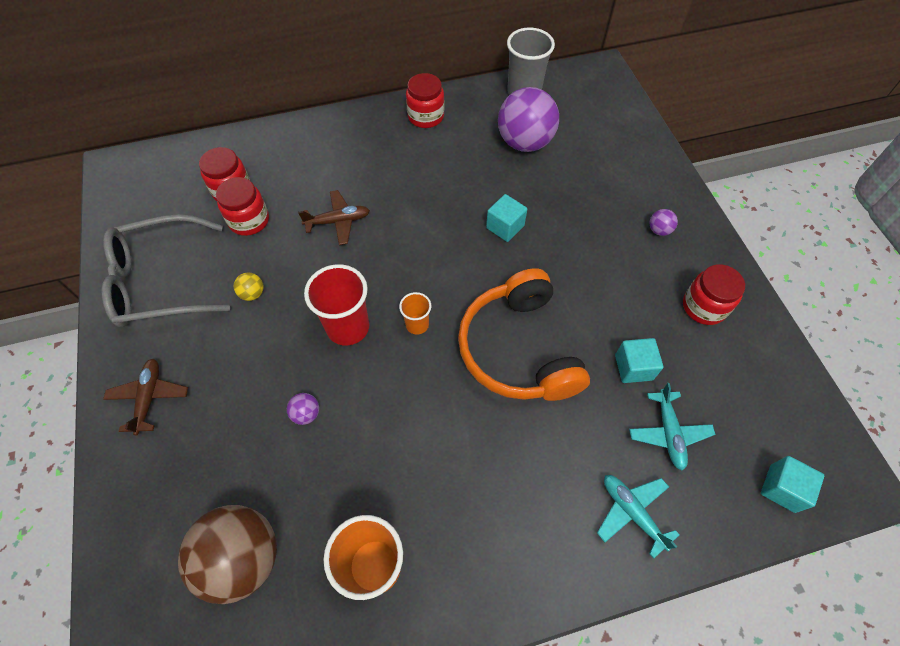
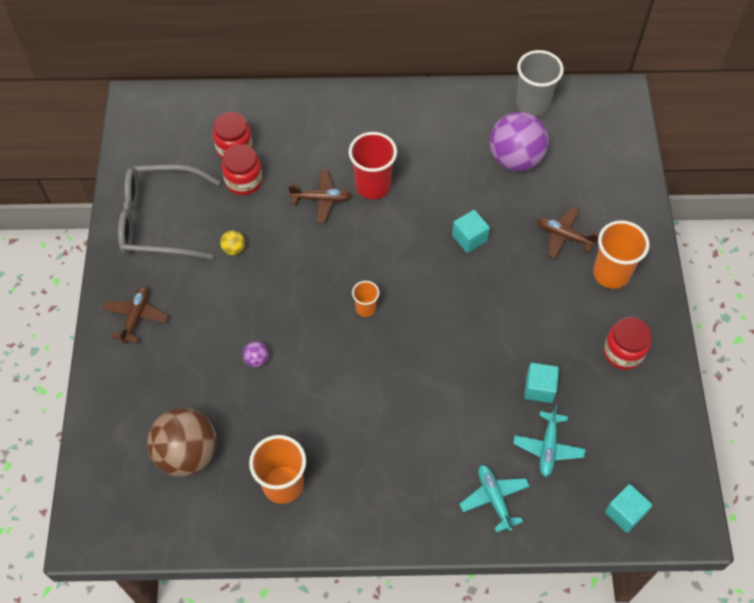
camera: 15 degrees right, 0 degrees up
(348, 327) = (307, 297): red cup -> red cup (373, 186)
(426, 116) = (429, 111): red jar -> none
(518, 349) = (445, 349): orange headphones -> none
(598, 204) = (564, 236): none -> brown plane
(659, 230) = (611, 273): purple ball -> orange cup

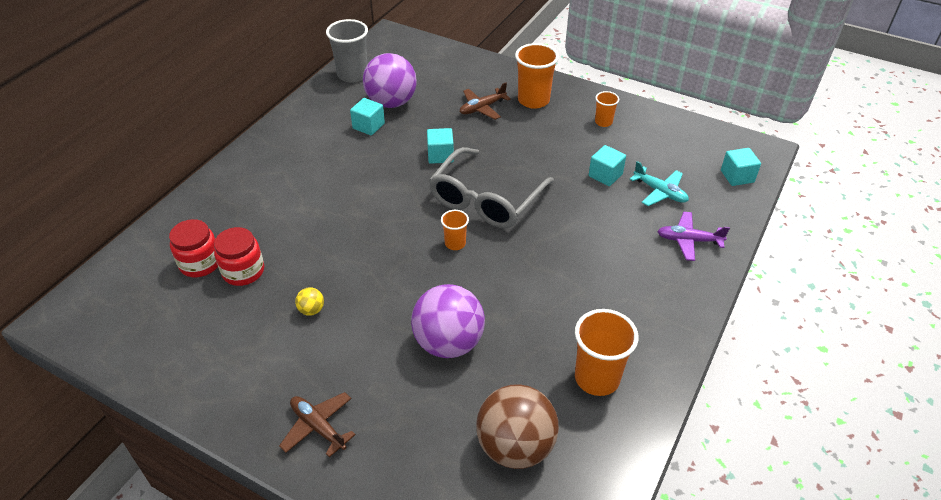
camera: 60 degrees left, 15 degrees down
(159, 220) = (221, 357): grey glasses -> grey glasses (486, 199)
(257, 359) = (448, 343): purple ball -> purple ball, size x2.47
(321, 199) = (318, 226): brown plane -> none
(373, 186) = (337, 188): red cup -> none
(469, 160) = (368, 126): none -> turquoise cube
(494, 498) = (688, 240): turquoise plane -> purple plane
(623, 352) = (603, 122): red jar -> orange cup

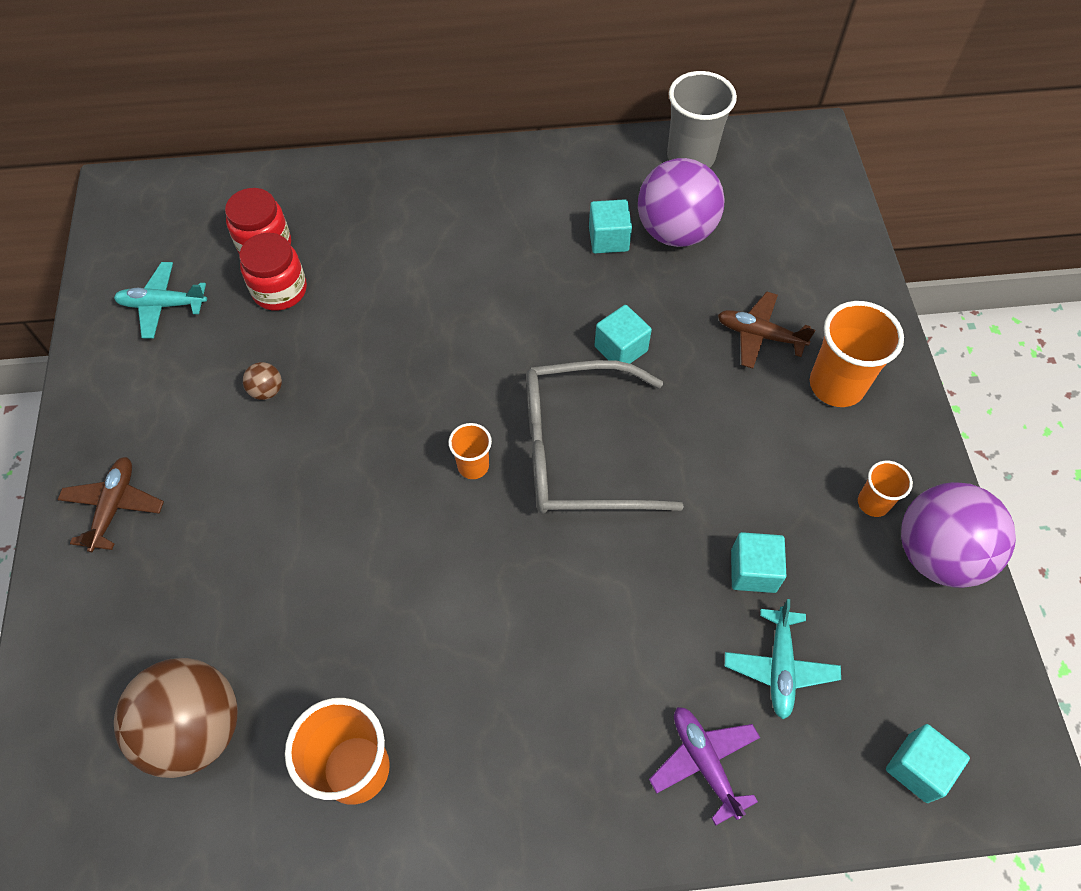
camera: 55 degrees right, 15 degrees up
(185, 335) = (163, 305): none -> turquoise plane
(311, 310) = (267, 391): yellow ball -> brown ball
(448, 343) = (306, 560): purple ball -> purple ball (937, 554)

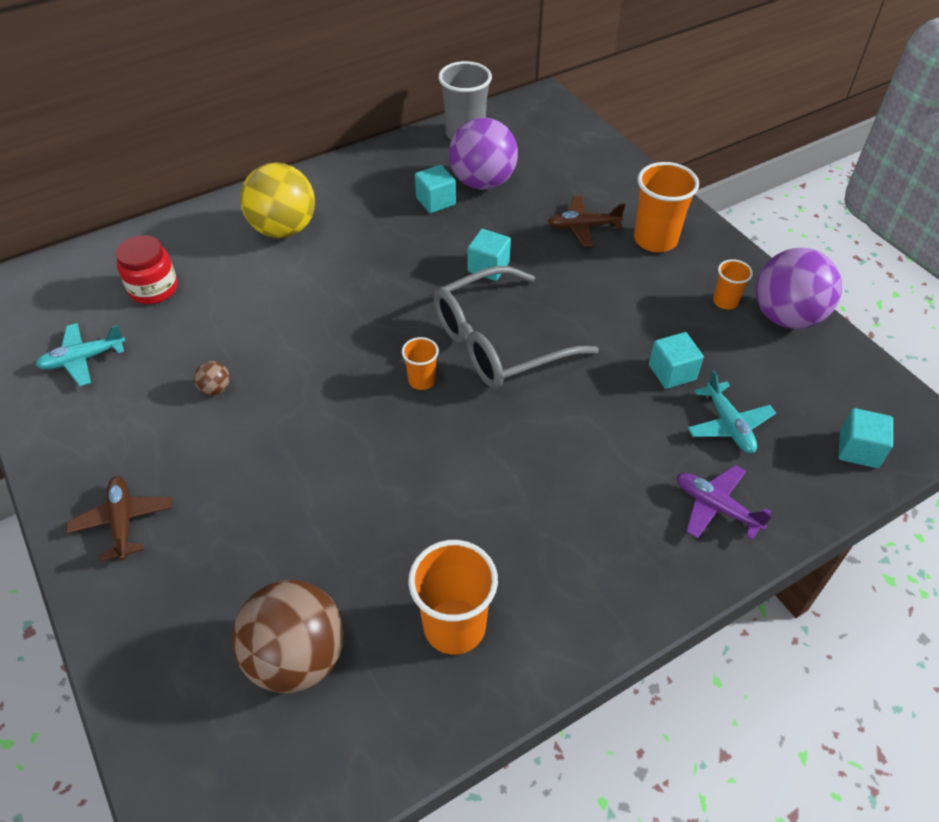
camera: 25 degrees left, 10 degrees down
(280, 290) = (185, 315): red jar -> none
(428, 217) = (284, 229): none -> yellow ball

